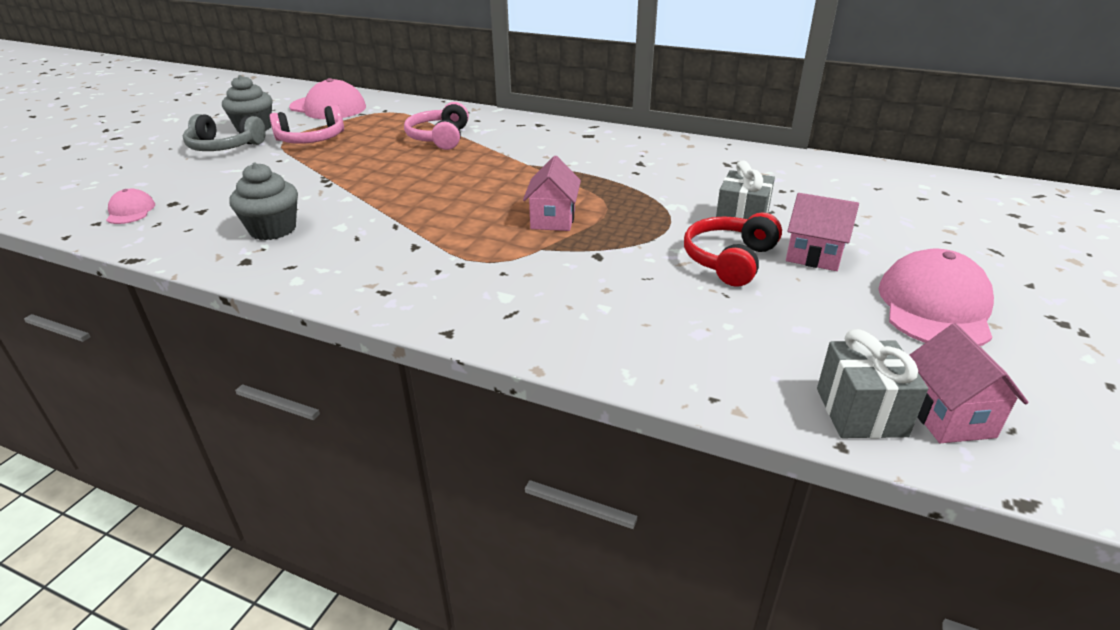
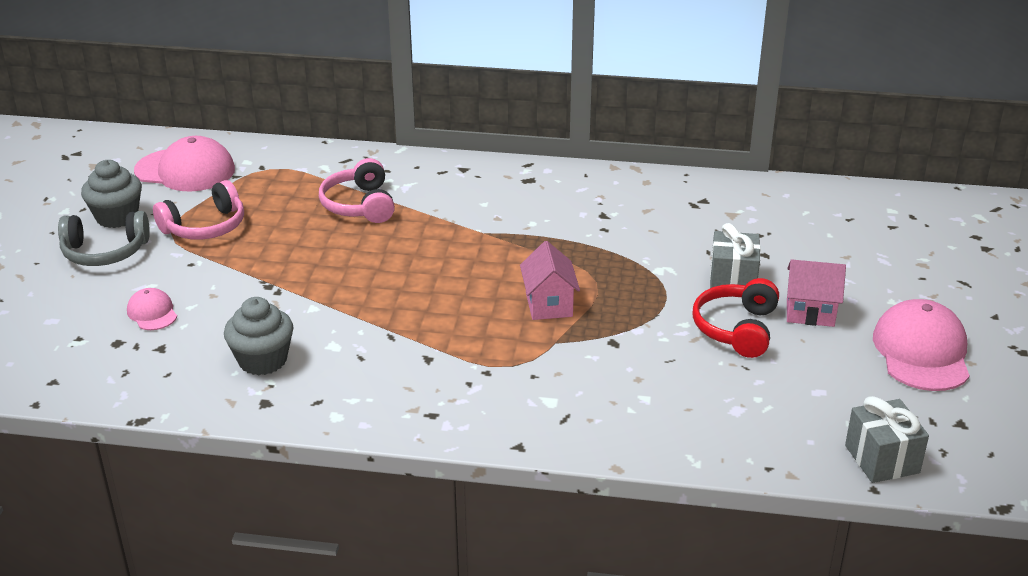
camera: 15 degrees left, 0 degrees up
(130, 211) = (78, 360): pink cap -> pink cap (152, 313)
(948, 416) = (945, 451): pink house -> none

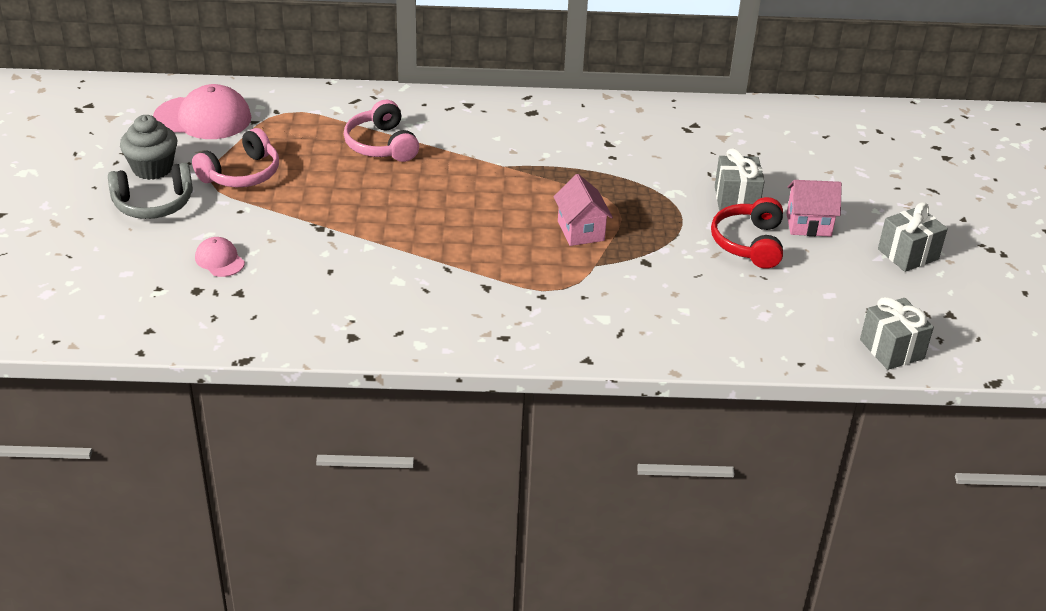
camera: 10 degrees left, 5 degrees up
(263, 360) = (337, 298): grey cupcake -> none
(921, 352) = (908, 254): pink cap -> grey gift

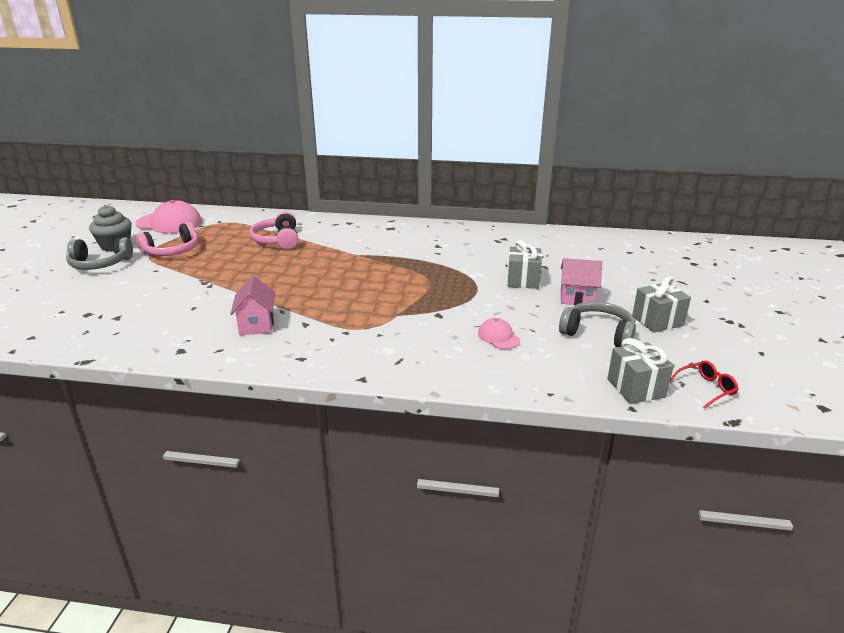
camera: 10 degrees right, 10 degrees down
(220, 260) = (119, 297): pink cap -> pink cap (498, 337)
(581, 231) = (395, 293): pink house -> pink house (256, 325)
(749, 243) = (526, 307): red headphones -> none
(841, 278) = (598, 334): none -> grey headphones
(965, 344) = (705, 388): none -> red glasses

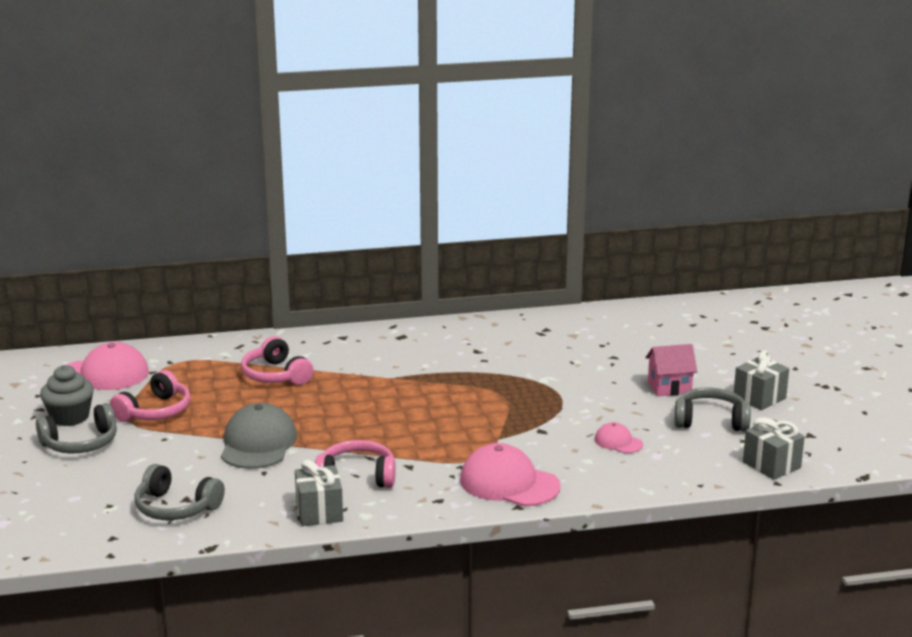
camera: 20 degrees left, 5 degrees down
(102, 322) = (176, 507): none -> grey headphones
(213, 285) = (258, 443): none -> grey cap
(256, 325) = (357, 477): pink house -> pink headphones
(373, 355) = (509, 483): none -> pink cap
(523, 280) = (601, 377): grey gift -> grey gift (319, 512)
(705, 388) = (830, 454): red glasses -> none

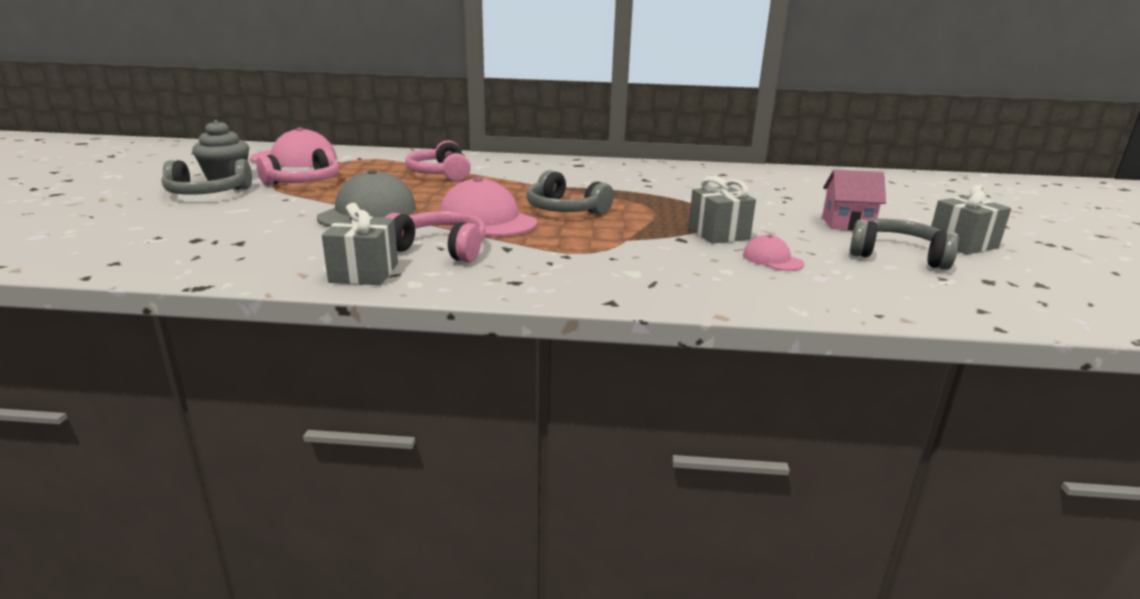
camera: 15 degrees right, 0 degrees up
(176, 507) = (219, 247): grey headphones -> grey headphones (565, 210)
(509, 483) = (615, 278): pink cap -> pink cap (487, 220)
(771, 465) = (988, 308): grey gift -> grey gift (718, 234)

